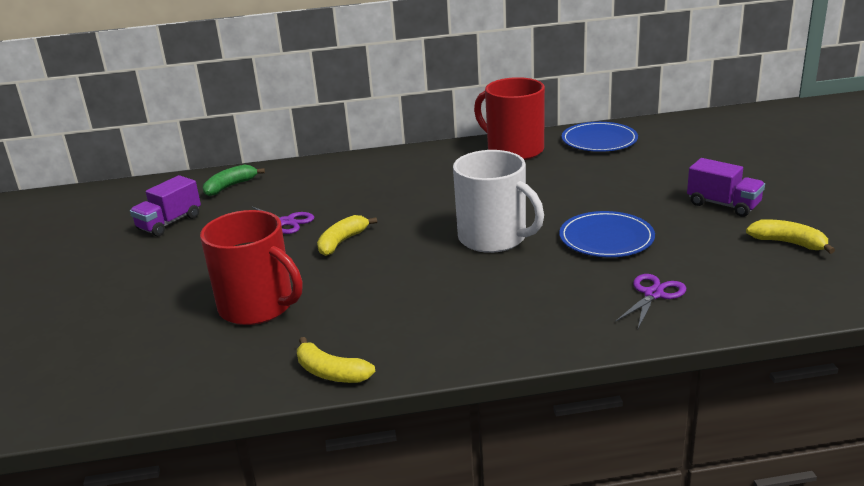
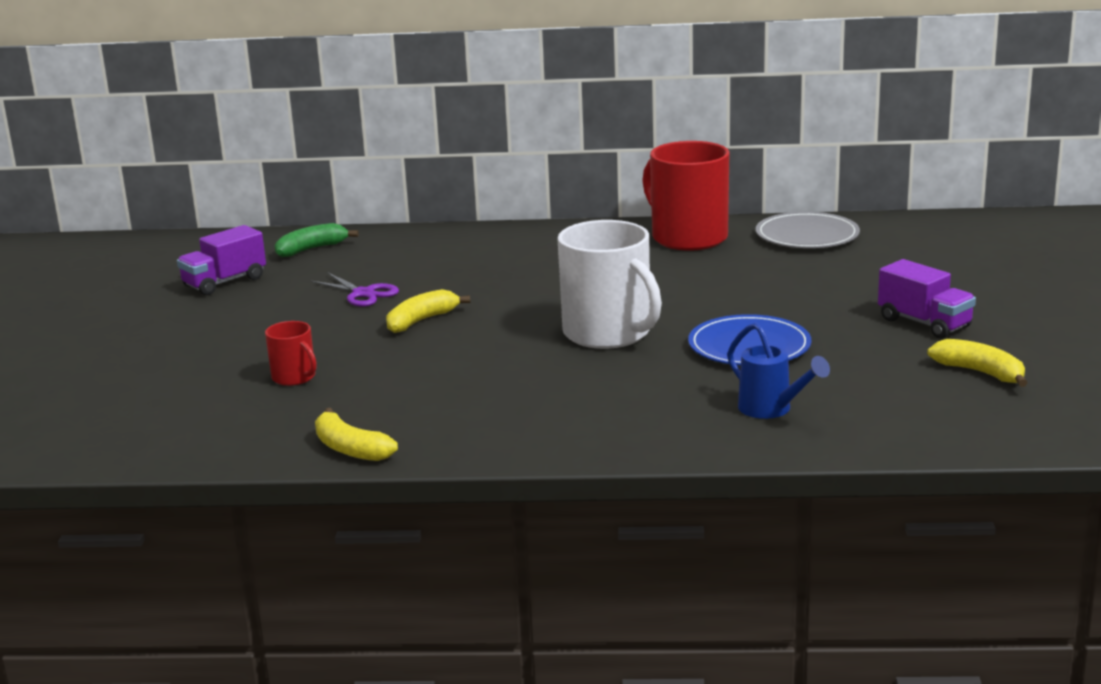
camera: 10 degrees right, 5 degrees down
(258, 307) = (294, 377): red mug -> red mug, size x0.48
(599, 140) = (807, 235): blue plate -> grey plate
(653, 294) = (772, 410): purple scissors -> blue watering can

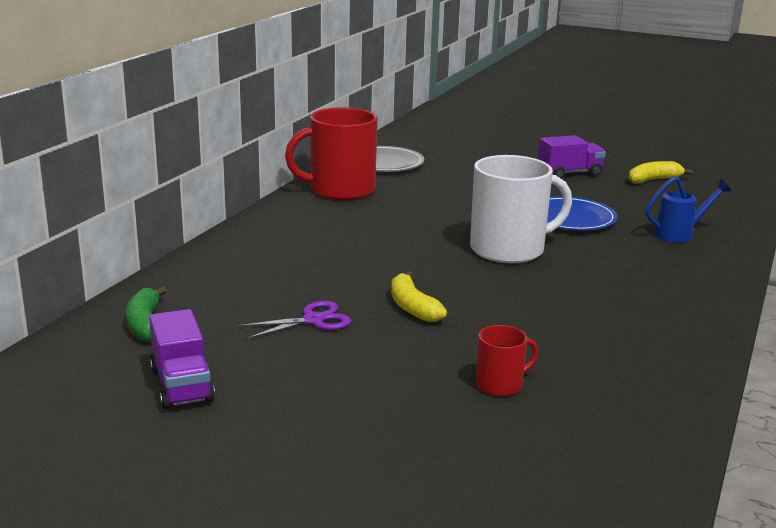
camera: 70 degrees left, 0 degrees up
(350, 449) = (681, 382): yellow banana -> none

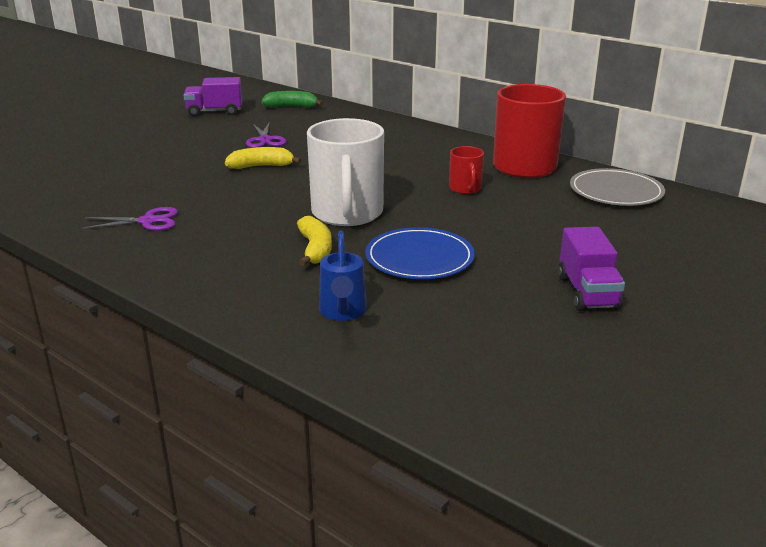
camera: 105 degrees right, 5 degrees up
(500, 384) = (135, 176): red mug -> red mug (465, 188)
(616, 341) = (148, 221): none -> purple scissors
(653, 180) = (560, 354): yellow banana -> yellow banana (315, 249)

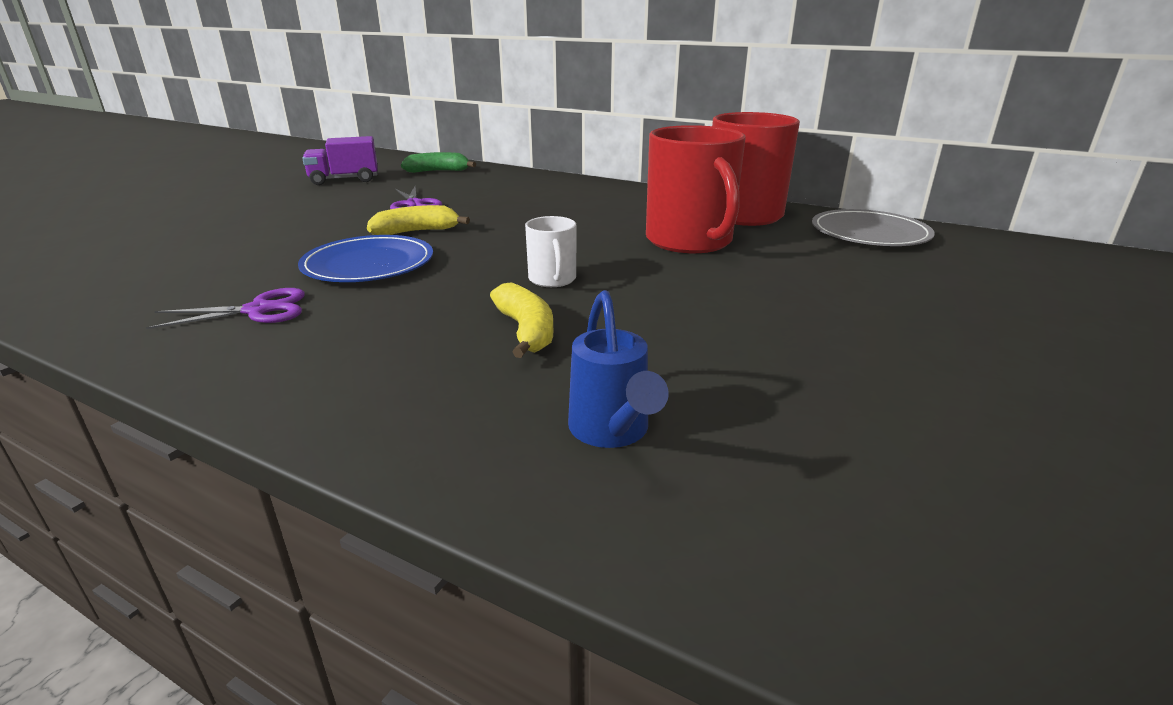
camera: 10 degrees left, 0 degrees up
(347, 213) = (552, 279): white mug -> white mug, size x0.48
(419, 258) = (684, 331): blue plate -> blue plate (368, 264)
(465, 188) = (690, 241): red mug -> red mug, size x2.08
(587, 292) = (954, 361): purple truck -> none

